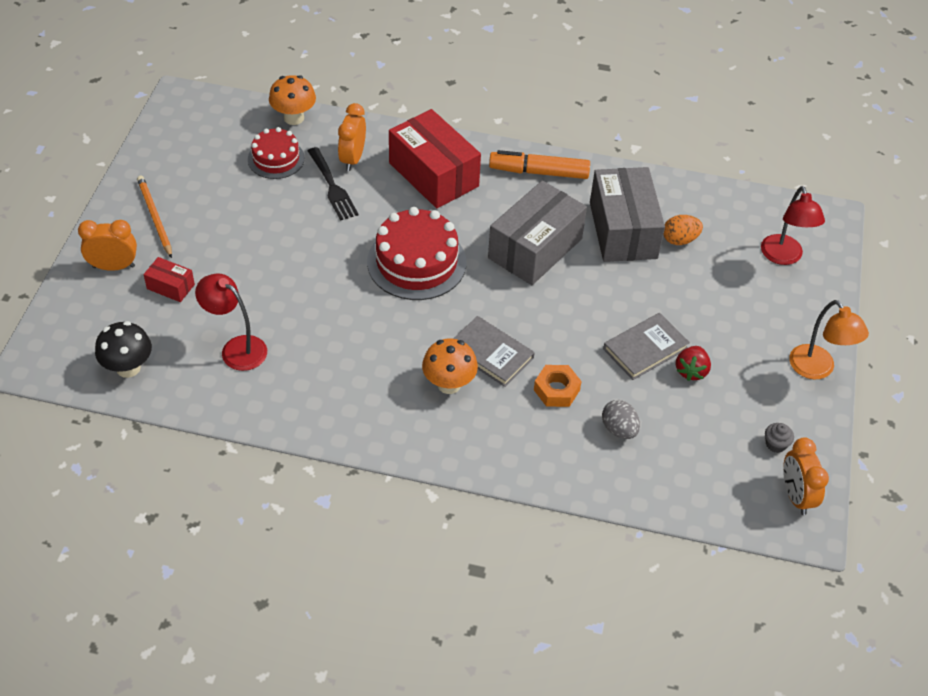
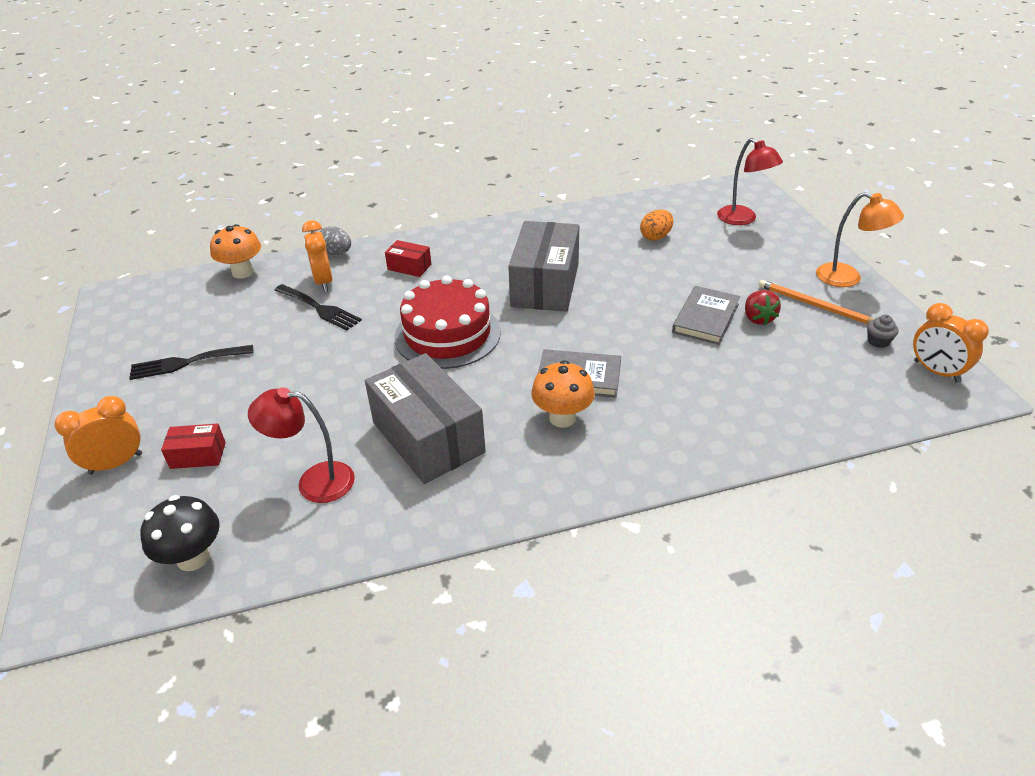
camera: 25 degrees left, 10 degrees down
(155, 217) = (140, 400): orange pencil -> orange pencil (815, 305)
(203, 196) = (186, 363): none -> black fork
(276, 159) = (246, 307): red cake -> none
(433, 174) = (409, 267): red box -> red box, size x0.46
(539, 172) = (500, 234): orange marker -> none
(556, 390) = (664, 380): orange nut -> none
(619, 429) = (747, 386): grey egg -> grey egg (336, 253)
(623, 230) = (605, 247): grey box -> grey box (428, 437)

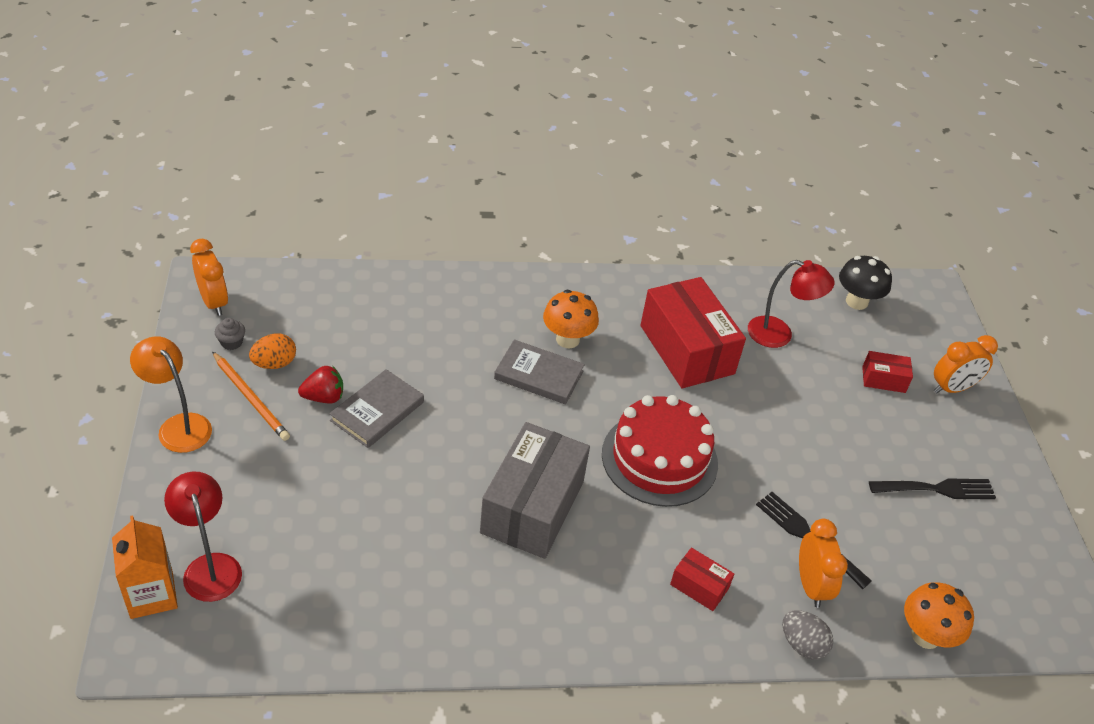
camera: 175 degrees left, 5 degrees up
(428, 437) = (686, 349): grey box -> red box
(655, 237) = (353, 561): orange egg -> orange egg (274, 363)
(758, 318) = (324, 397): red strawberry -> red strawberry turned 75 degrees clockwise
(763, 204) = (151, 595): none -> orange carton

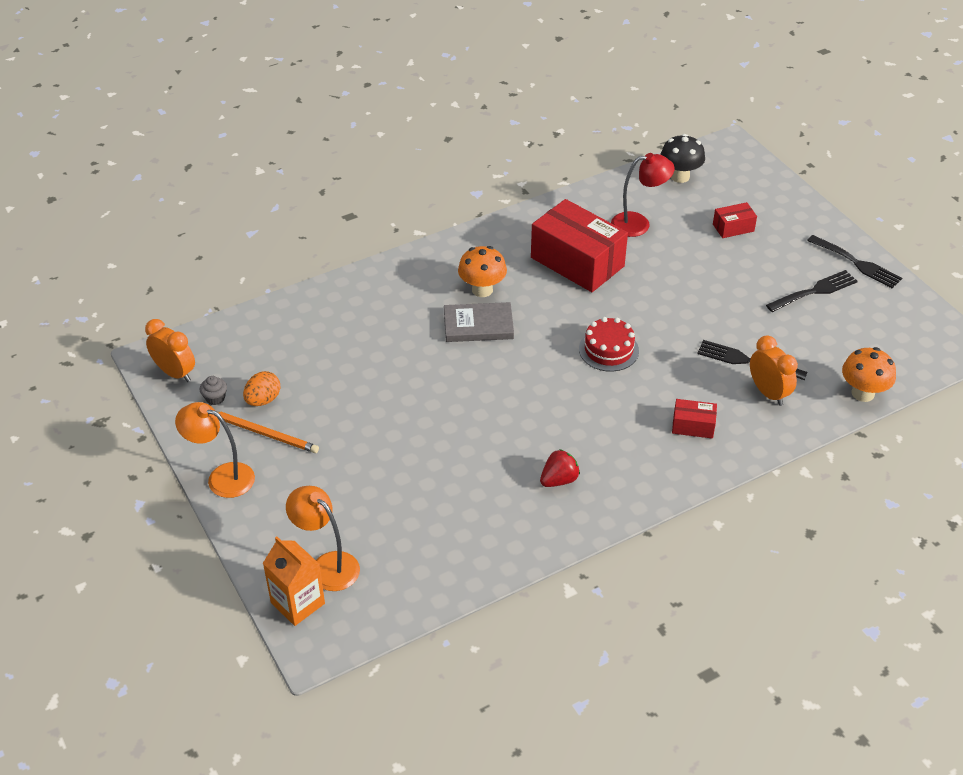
camera: 20 degrees left, 0 degrees up
(210, 567) = (327, 565): red lamp -> orange lamp
(324, 397) = (322, 409): red strawberry -> red strawberry (559, 480)
(377, 411) = (372, 402): grey book -> none
(532, 506) = (539, 422): grey box -> none
(659, 458) = (608, 350): red cake -> red cake, size x0.61
(802, 645) = (786, 434): grey egg -> none
(952, 388) = (784, 215): orange clock -> none
(1007, 477) = (857, 263): none -> black fork

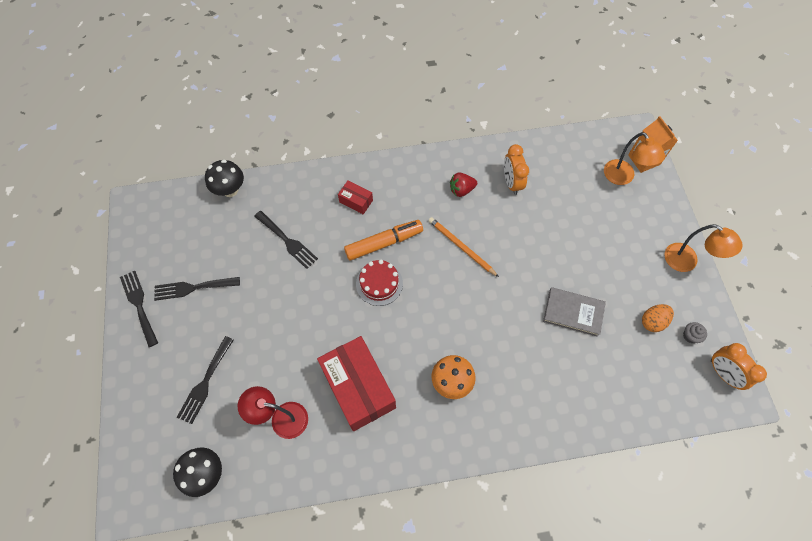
camera: 160 degrees left, 20 degrees up
(264, 433) = (654, 290): orange pencil -> orange pencil (461, 247)
(478, 325) = (468, 342): grey book -> grey book (573, 312)
(627, 390) = (384, 243): none -> orange marker
(733, 227) = (205, 383): red box -> black fork
(768, 393) = (291, 210): orange clock -> orange clock (511, 182)
(862, 393) = (230, 190): orange mushroom -> black mushroom

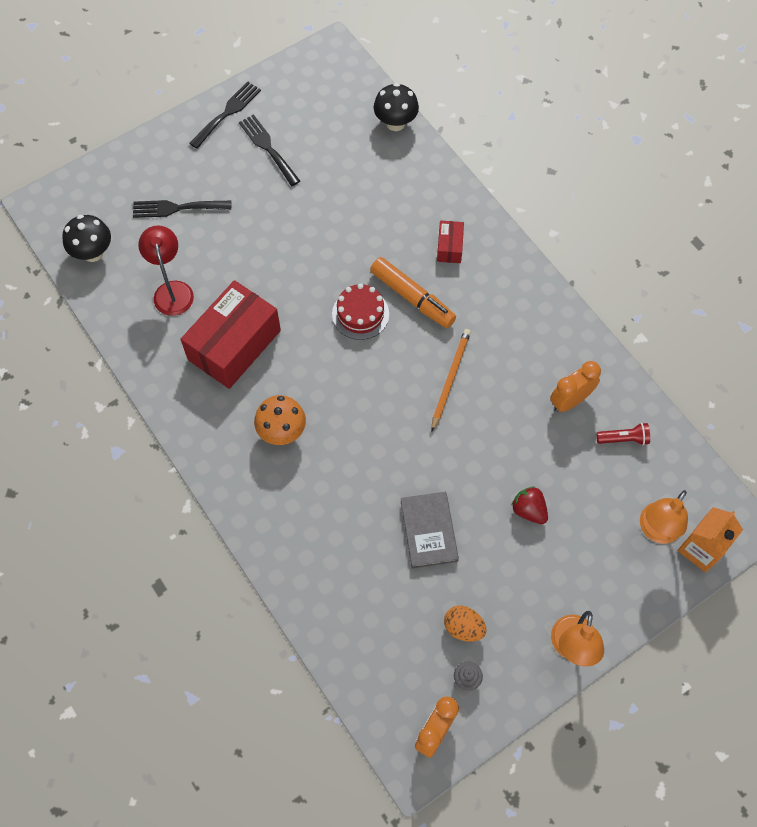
camera: 65 degrees right, 0 degrees up
(287, 241) = (364, 204): black fork -> none
(461, 190) = (527, 349): red strawberry -> red strawberry (529, 510)
(552, 165) = (623, 439): none -> red flashlight

